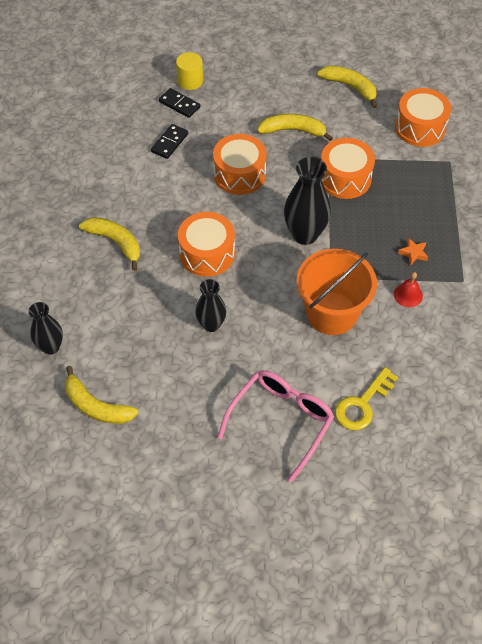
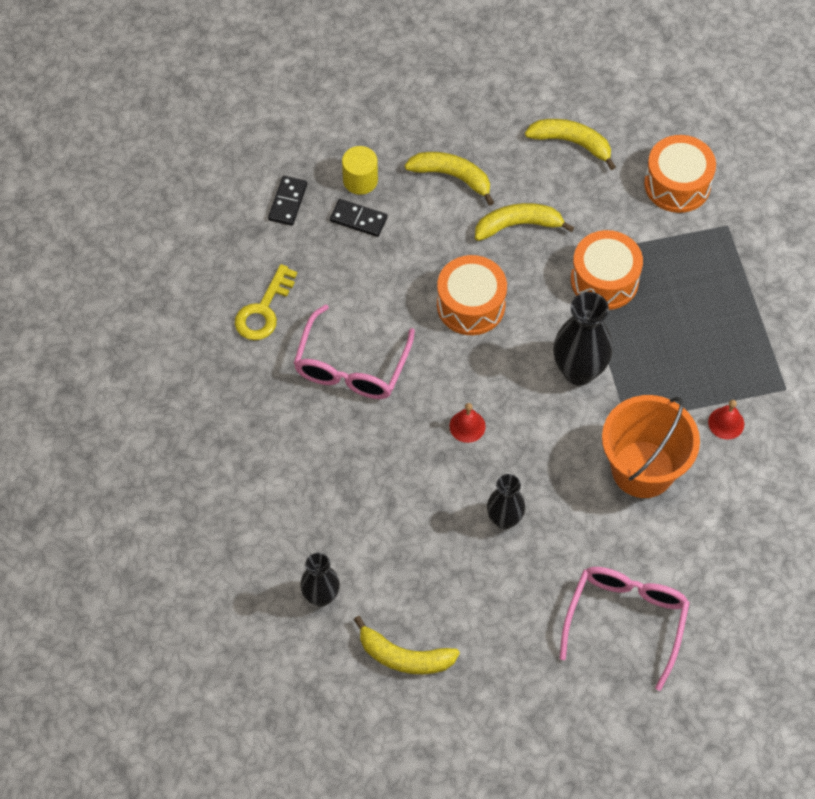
camera: 15 degrees left, 5 degrees up
(116, 242) = (348, 438): yellow banana -> yellow banana (452, 176)
(137, 196) = (351, 367): none -> pink glasses
(170, 143) = (366, 280): black domino -> black domino (288, 202)
(207, 253) = (467, 426): orange drum -> red bell
(362, 404) = (712, 576): yellow key -> yellow key (263, 310)
(413, 253) = (717, 365): orange star -> none

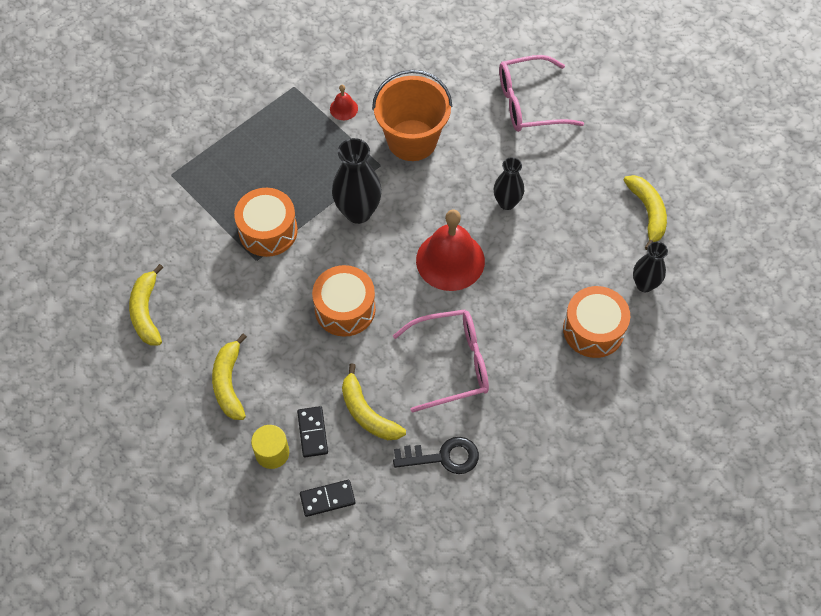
camera: 120 degrees left, 0 degrees up
(263, 310) = (443, 457): yellow key -> black key
(467, 426) = (450, 260): red bell -> red bell, size x2.27
(518, 225) = (250, 312): yellow banana -> yellow banana (367, 413)
(677, 184) = (149, 222): orange drum -> orange drum (593, 330)

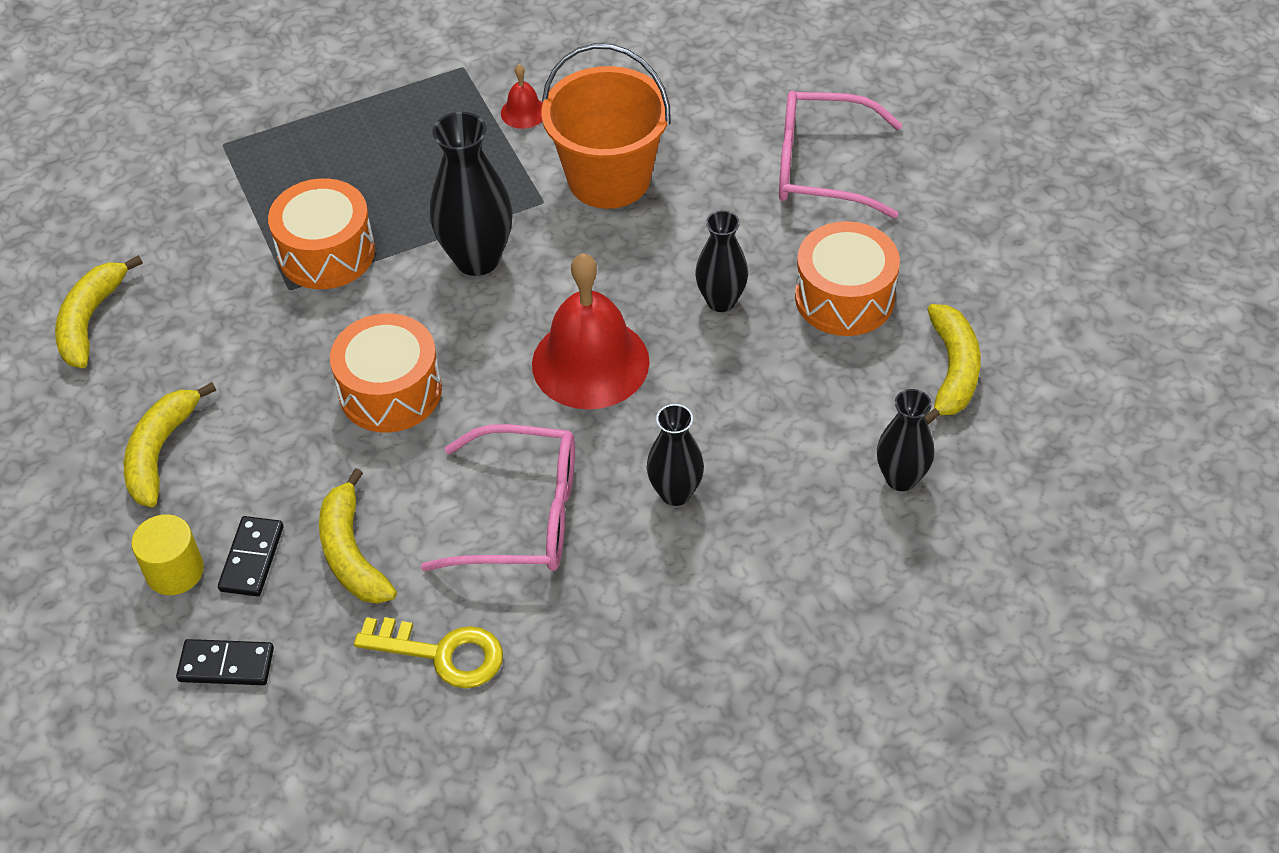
camera: 20 degrees right, 10 degrees down
(443, 457) = (442, 653): black key -> yellow key
(529, 326) = (675, 493): none -> black vase
(593, 330) = (783, 525): orange drum -> orange drum (844, 297)

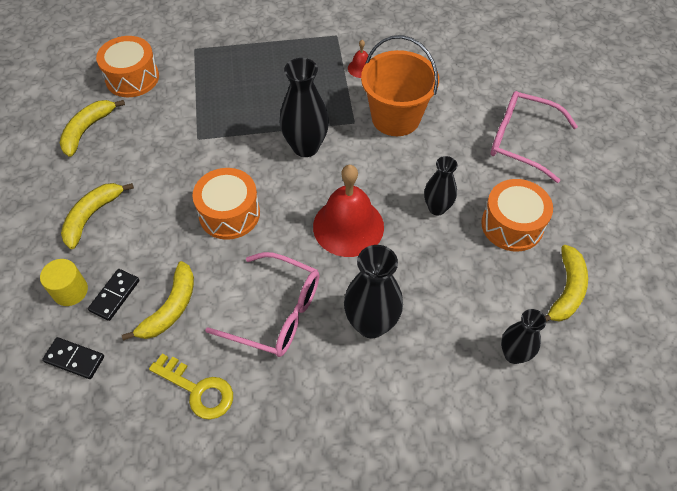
camera: 15 degrees right, 5 degrees up
(326, 253) = (225, 123): orange drum -> orange drum (132, 78)
(351, 553) = (171, 308): yellow banana -> yellow banana turned 150 degrees counterclockwise
(675, 493) = (371, 324): black vase -> black vase, size x1.58

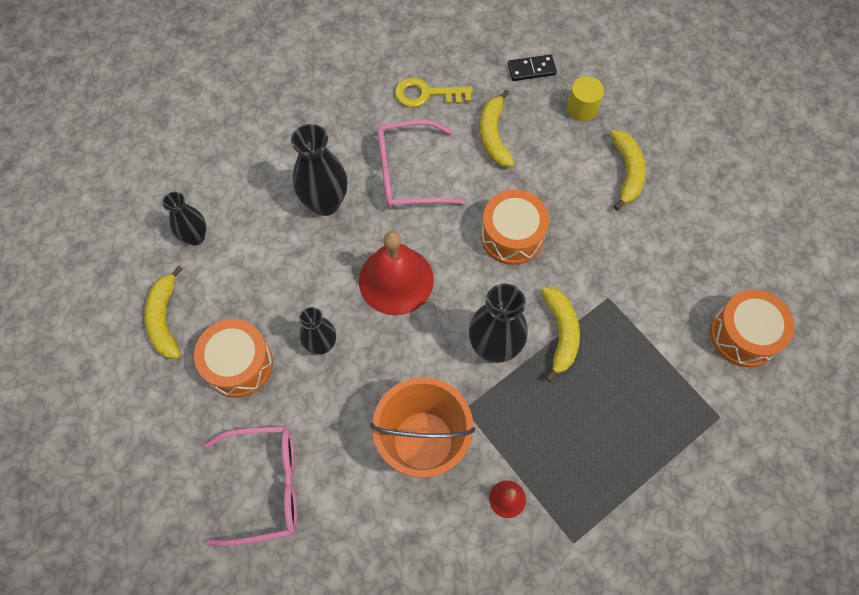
camera: 150 degrees right, 10 degrees up
(87, 130) = (720, 249): yellow banana -> yellow banana (560, 333)
(115, 295) = (545, 122): black domino -> none

